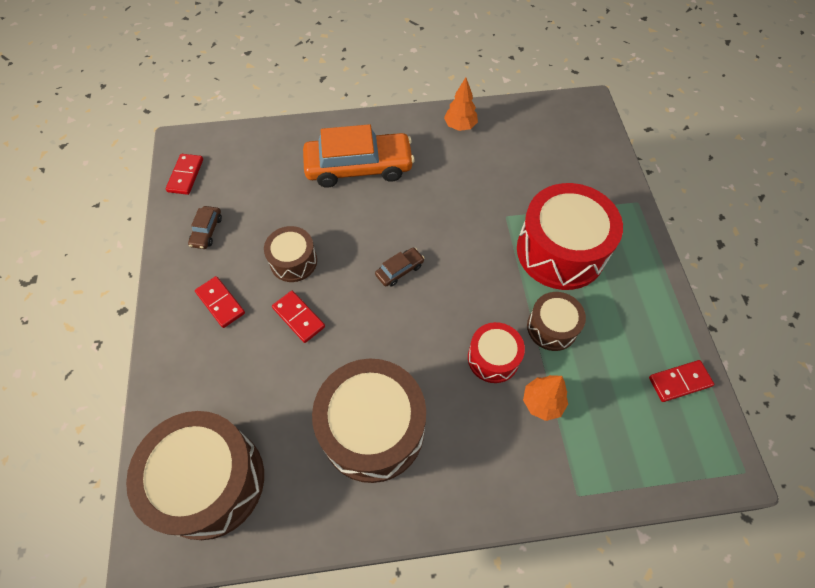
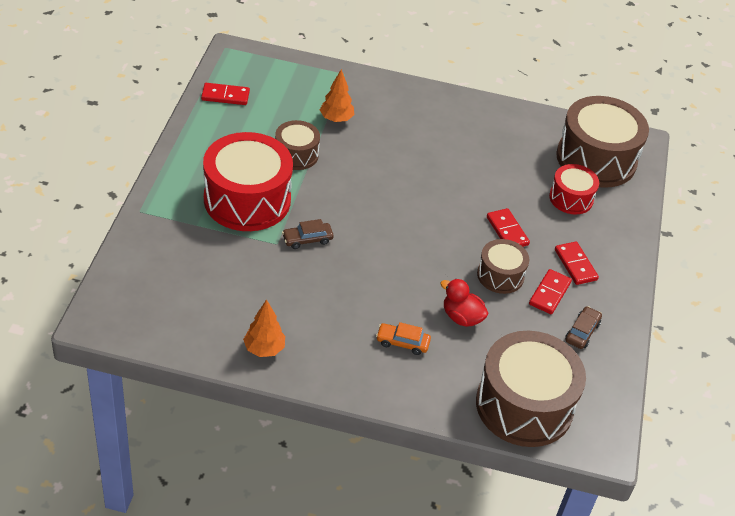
camera: 165 degrees left, 15 degrees down
(186, 175) = (600, 401): red domino -> red domino (549, 293)
(317, 206) = (461, 317): none -> red duck
(359, 167) = (402, 342): orange car -> orange car, size x0.42
(373, 429) = (470, 146): brown drum -> brown drum (524, 405)
(399, 270) = (403, 235): brown car -> brown car (307, 239)
(493, 358) = (357, 153): red drum -> red drum (571, 198)

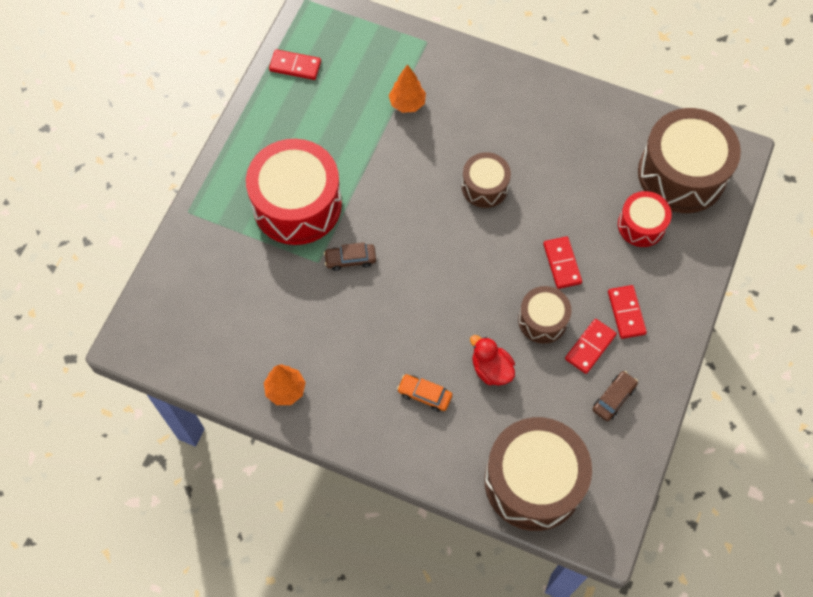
camera: 15 degrees right, 20 degrees up
(296, 154) = (357, 149): brown drum -> brown drum (485, 186)

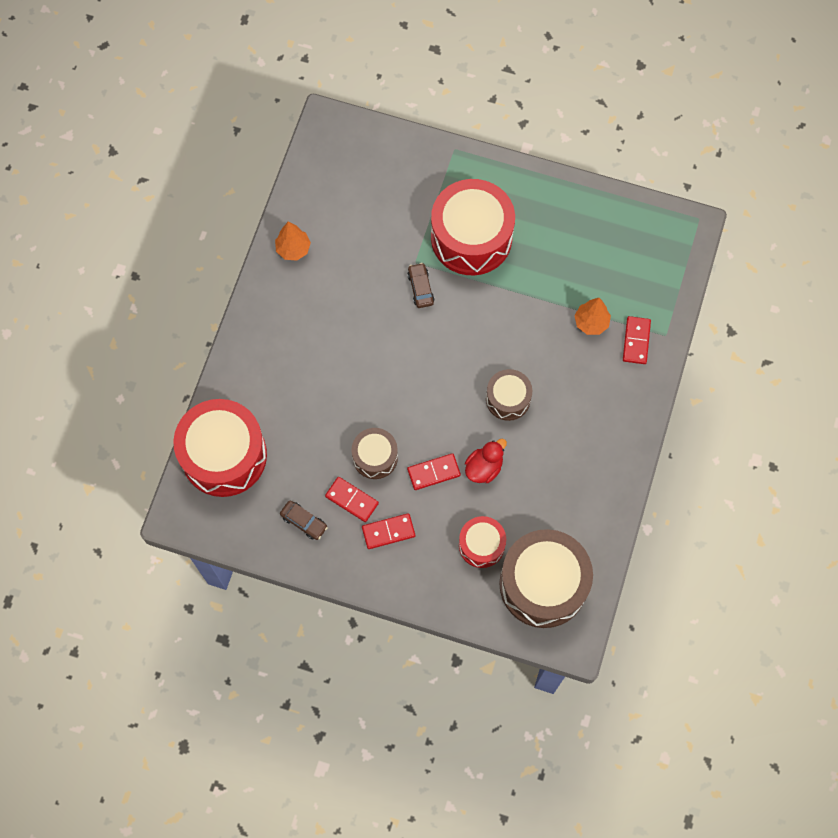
camera: 85 degrees right, 5 degrees up
(295, 66) = (619, 219): red domino -> red domino (636, 341)
(424, 395) = (296, 361): orange car -> none
(491, 369) = (324, 415): red duck -> red duck (484, 467)
(533, 481) = (224, 455): brown drum -> red drum

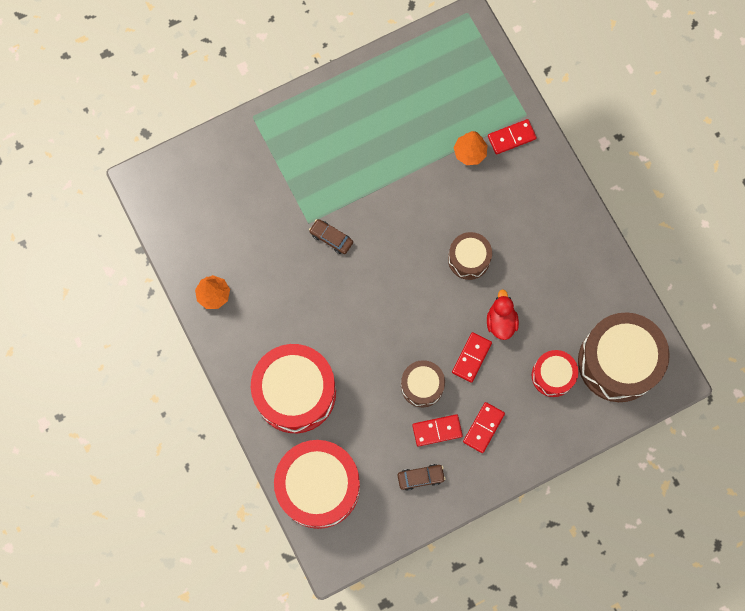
camera: 45 degrees left, 5 degrees up
(471, 237) = (329, 169): red drum -> red drum (295, 393)
(636, 341) = (511, 137): red domino -> red domino turned 75 degrees counterclockwise

